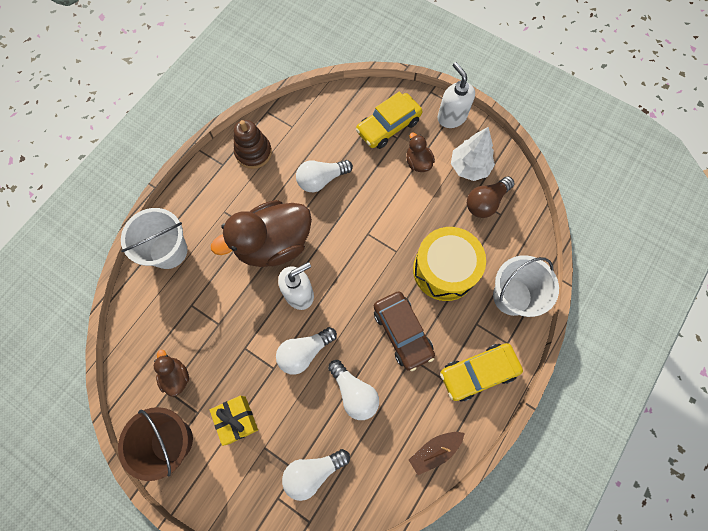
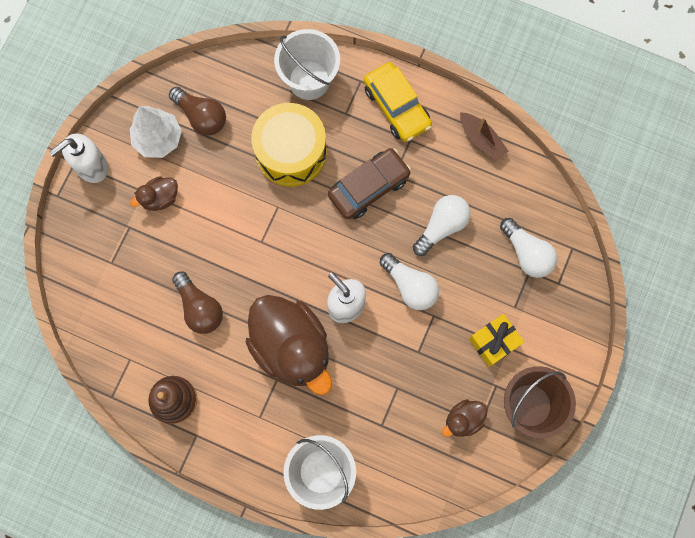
camera: 100 degrees left, 5 degrees up
(321, 180) = (200, 307): white light bulb -> brown light bulb
(388, 126) = (114, 240): yellow car -> none

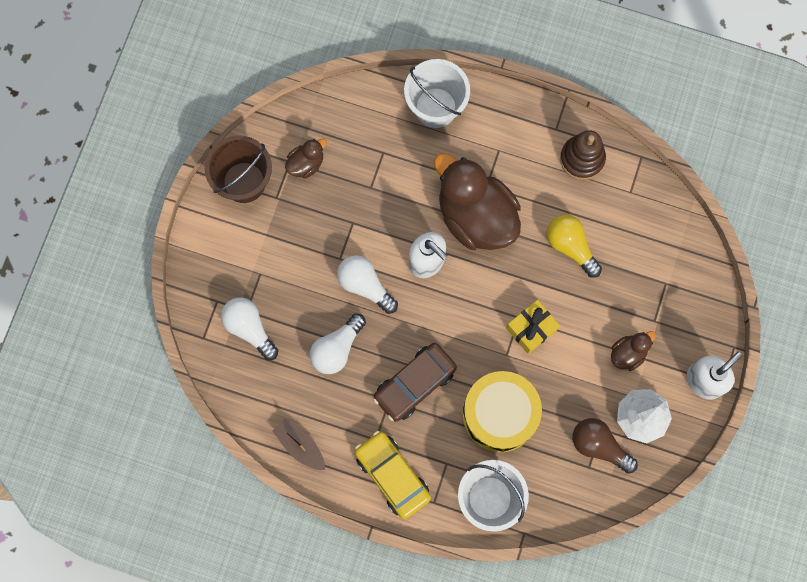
camera: 175 degrees right, 0 degrees up
(200, 307) = (570, 247): brown light bulb -> yellow light bulb
(494, 342) = (279, 238): yellow gift -> yellow gift (531, 329)

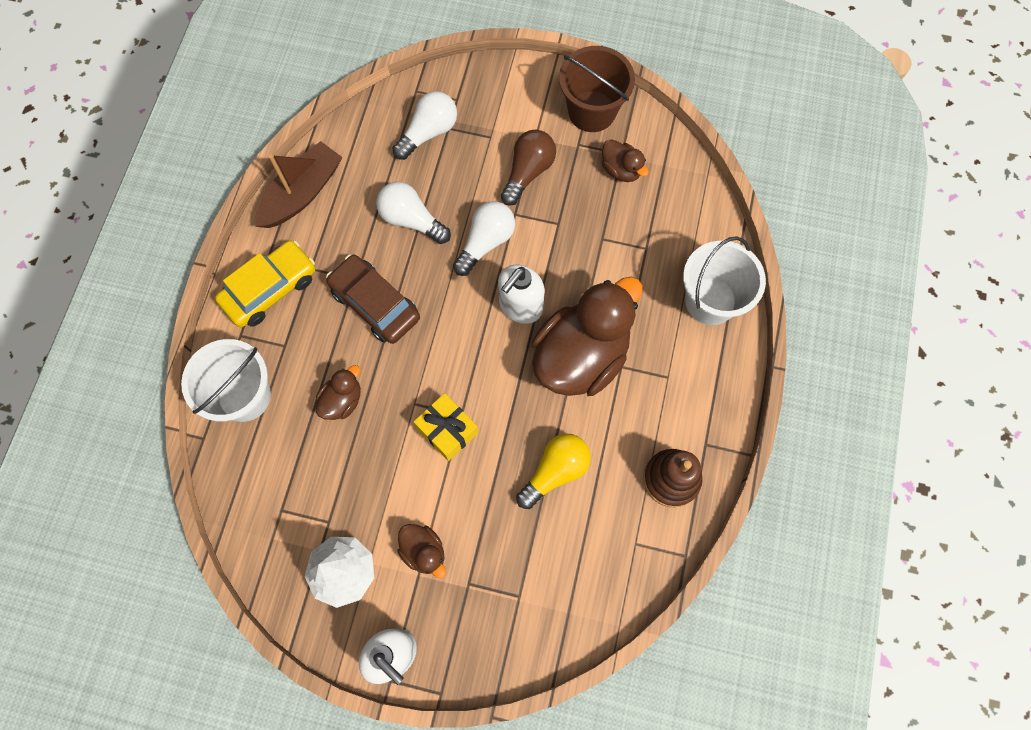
camera: 85 degrees right, 5 degrees down
(300, 446) = (302, 193): brown boat -> brown boat, size x1.53
(499, 414) = (342, 400): yellow drum -> brown duck
(599, 446) = (306, 521): brown light bulb -> brown light bulb (528, 172)

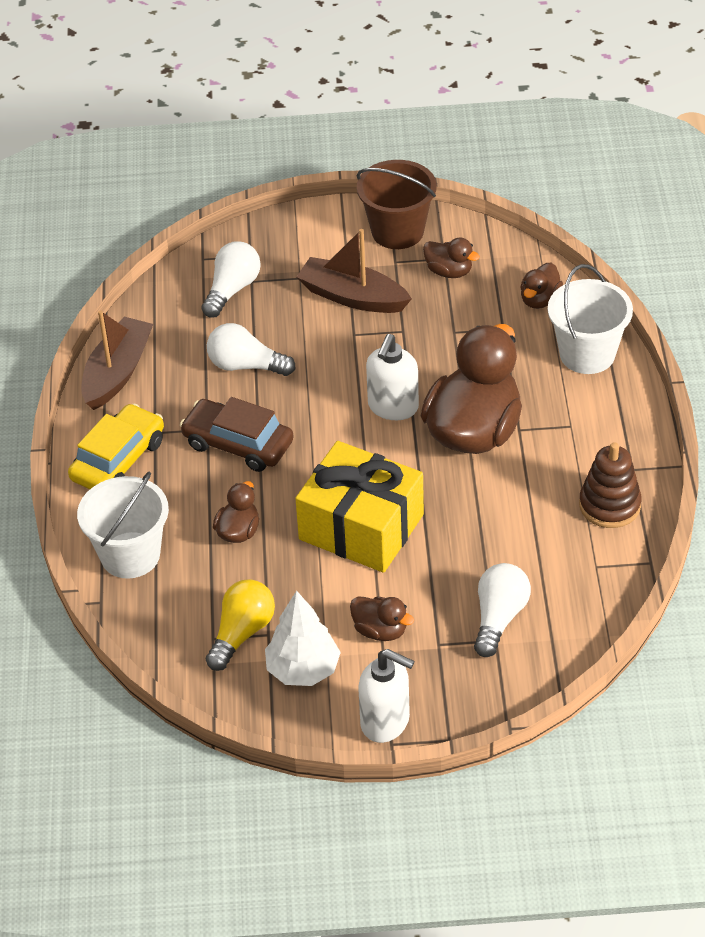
camera: 15 degrees left, 25 degrees down
(447, 430) = (361, 527): yellow gift -> yellow gift, size x1.88
(485, 242) = (333, 365): white light bulb -> white light bulb (499, 618)
(528, 172) = (352, 297): brown light bulb -> brown boat
(555, 471) = (488, 530): yellow light bulb -> yellow light bulb (241, 633)
(689, 226) = (540, 300): none -> brown duck

